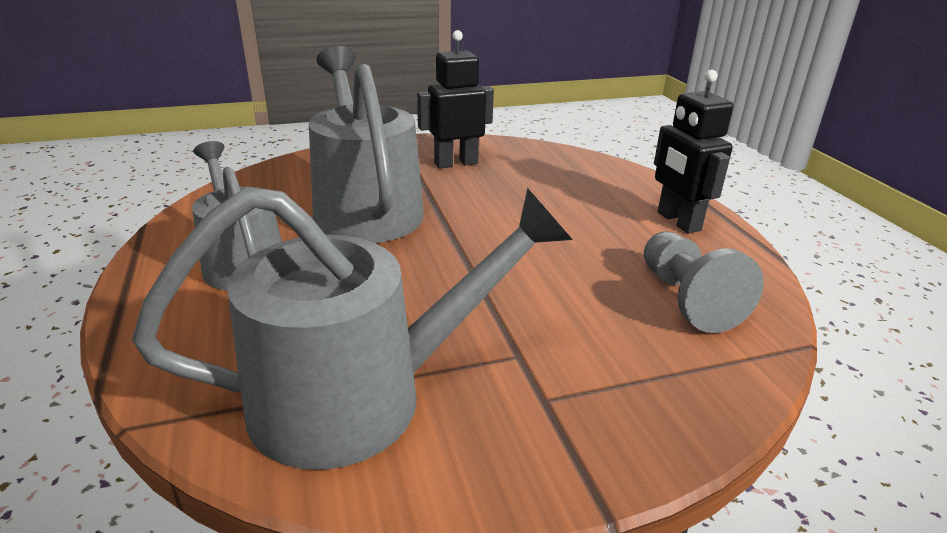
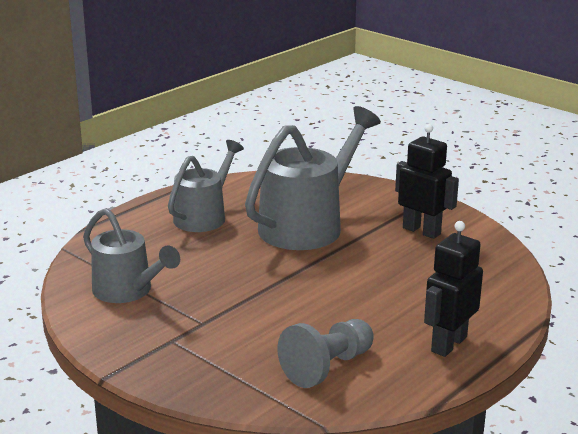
camera: 60 degrees right, 5 degrees down
(362, 396) = (128, 291): grey watering can -> grey watering can, size x0.64

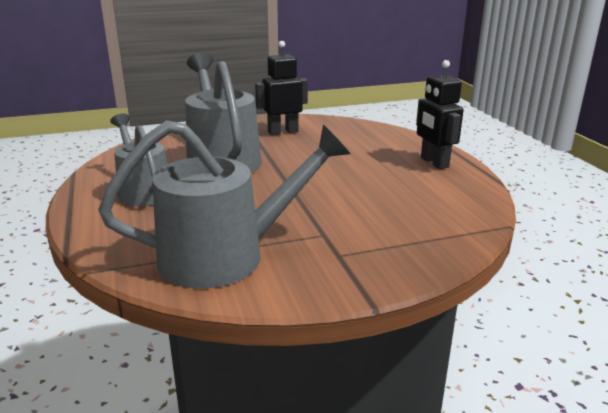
camera: 60 degrees left, 0 degrees up
(128, 291) = (227, 256): grey watering can -> grey watering can, size x1.57
(327, 367) = (433, 204): grey pawn -> none

